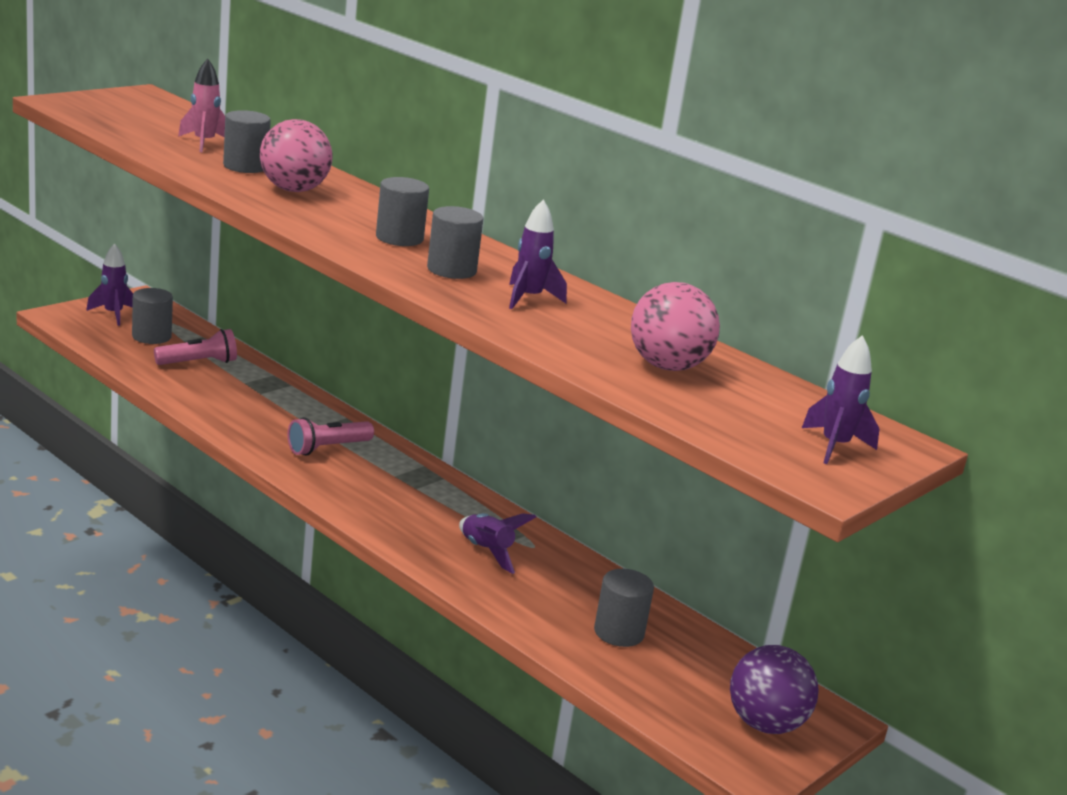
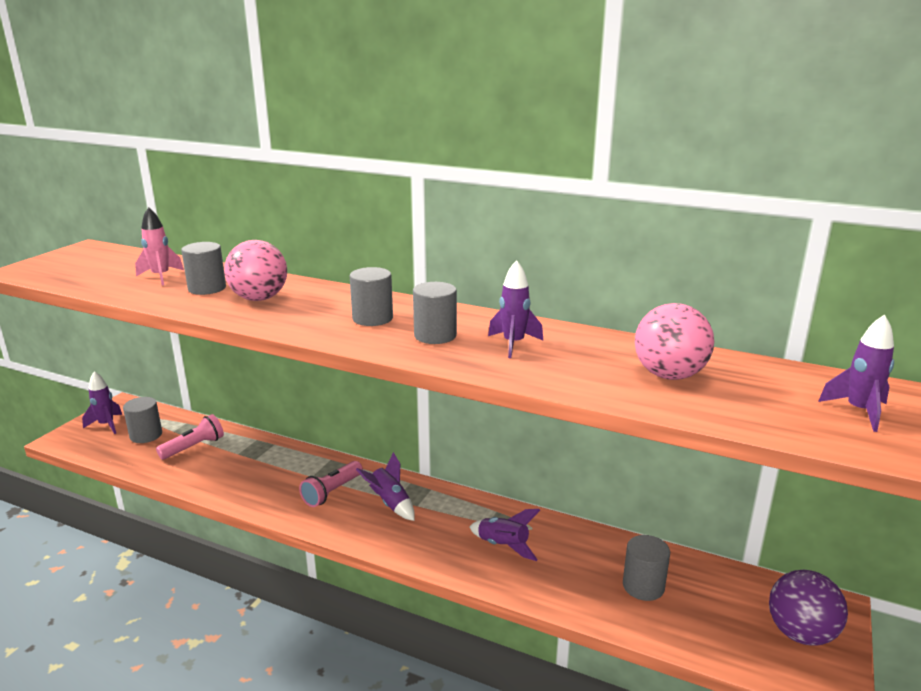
camera: 15 degrees left, 0 degrees up
(386, 477) = (390, 503): none -> purple rocket

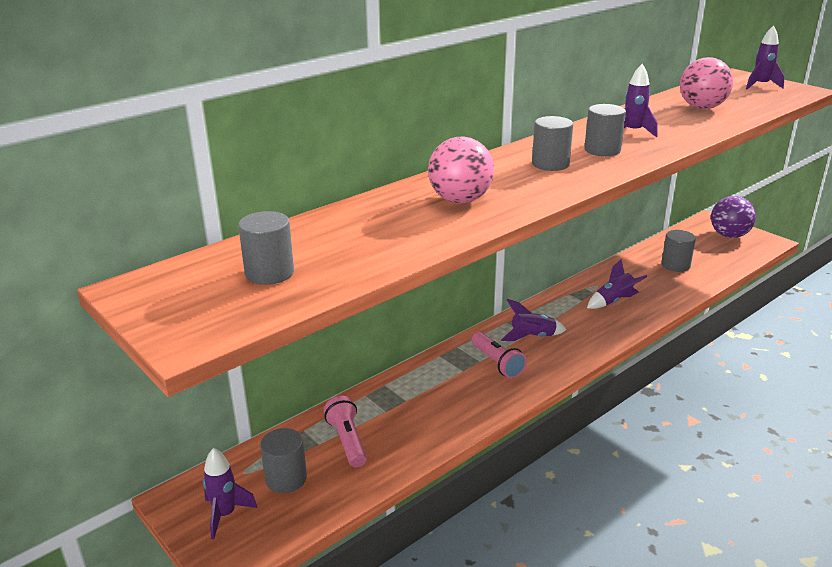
camera: 65 degrees left, 5 degrees up
(161, 277) = (335, 243): pink rocket -> none
(207, 288) = (404, 221): grey cylinder -> grey cylinder (269, 273)

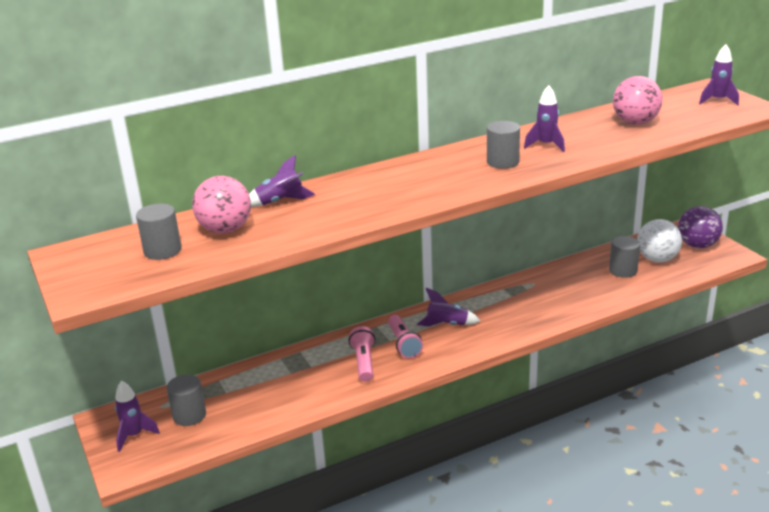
camera: 15 degrees right, 0 degrees up
(347, 441) = (249, 393): pink flashlight -> pink flashlight (363, 362)
(460, 200) = (345, 201): pink ball -> pink ball (225, 229)
(550, 164) = (446, 173): grey cylinder -> none
(614, 301) = (541, 299): purple rocket -> purple rocket (280, 202)
(700, 251) = (657, 259): none -> white ball

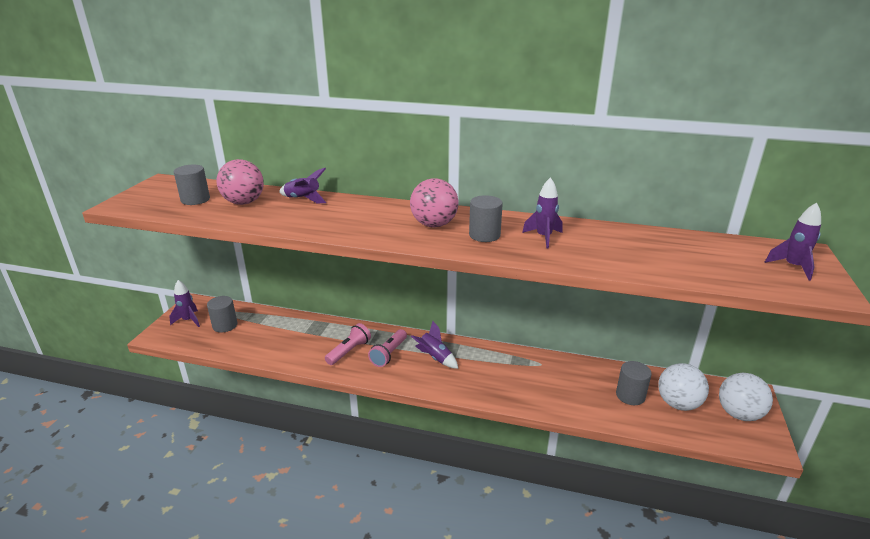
camera: 40 degrees right, 0 degrees up
(635, 122) = (661, 252): pink ball -> pink ball (434, 224)
(697, 245) = (738, 414): purple ball -> white ball

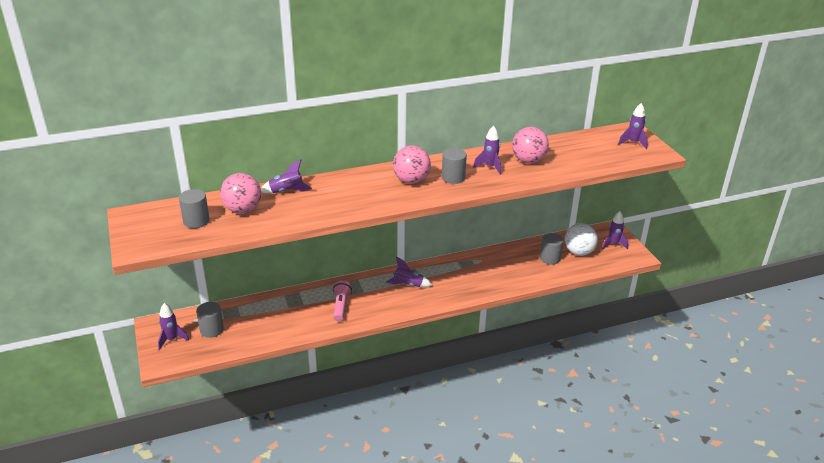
camera: 35 degrees left, 5 degrees up
(389, 354) = (373, 296): pink flashlight -> none
(603, 244) = (528, 160): none -> pink ball
(738, 414) = (613, 244): white ball -> purple rocket

